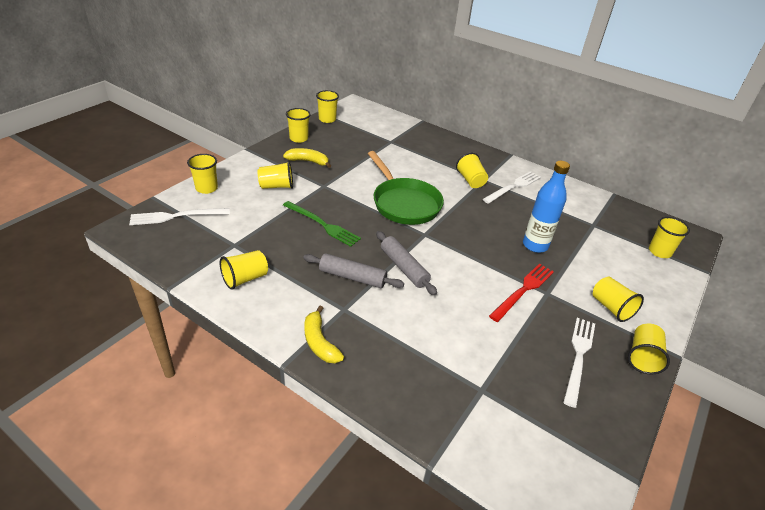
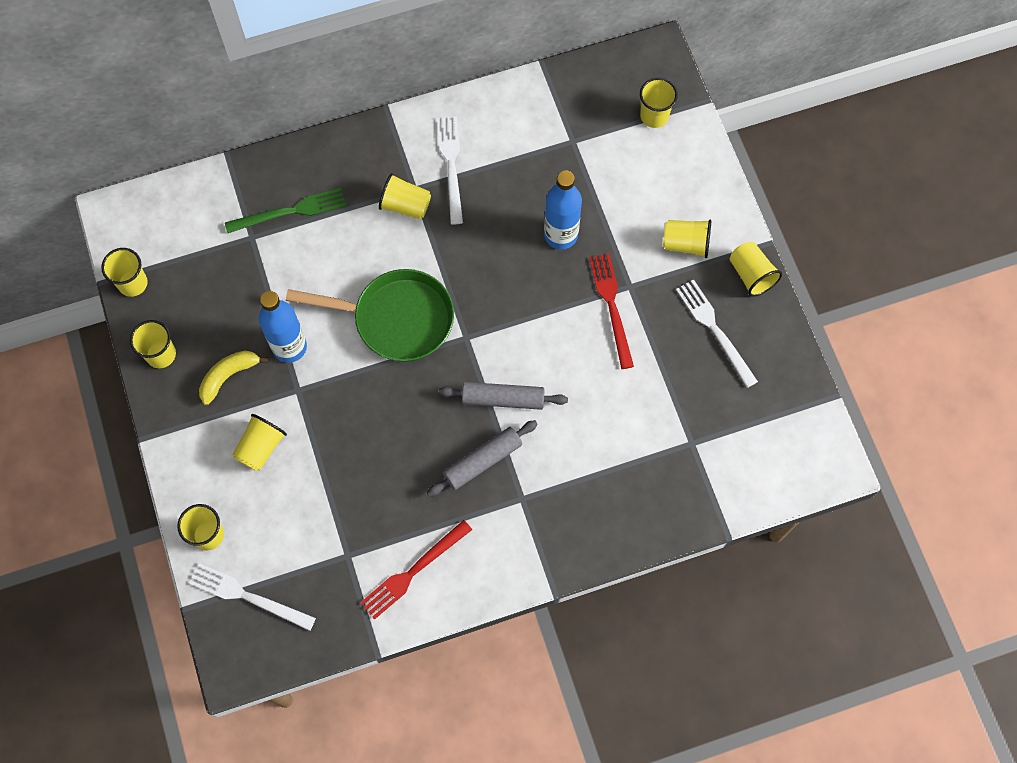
camera: 50 degrees left, 30 degrees up
(176, 216) = (248, 596): white fork -> white fork turned 90 degrees clockwise
(245, 278) = (413, 571): yellow cup -> red fork
(319, 342) = (549, 547): yellow banana -> none
(322, 224) = (375, 438): green fork -> green fork (290, 211)
(345, 174) = (289, 347): none -> blue bottle

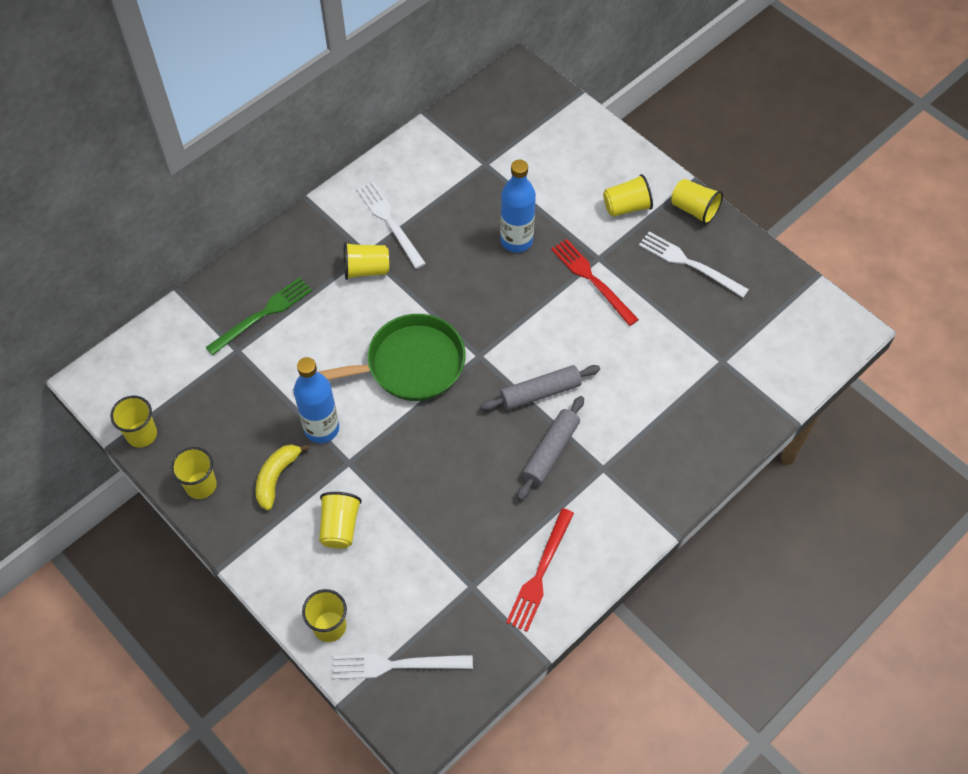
camera: 25 degrees left, 10 degrees down
(654, 116) = (543, 119): yellow cup -> none

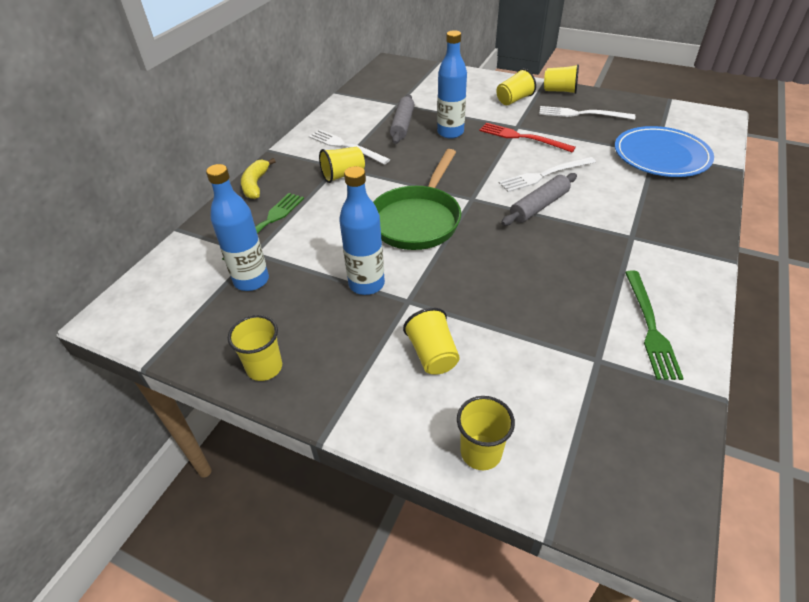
camera: 20 degrees left, 15 degrees down
(142, 434) = (180, 344): yellow cup -> none
(223, 384) = (251, 280): none -> blue bottle
(276, 477) = (343, 335): yellow banana -> yellow banana (255, 184)
(396, 665) = (581, 464): white fork -> white fork (544, 175)
(408, 365) = (417, 220): green pan -> green pan turned 150 degrees clockwise
(540, 573) = (650, 327): red fork -> green fork
(551, 452) = (580, 239): grey rolling pin -> grey rolling pin (402, 125)
(726, 368) = (661, 155): none -> blue plate

